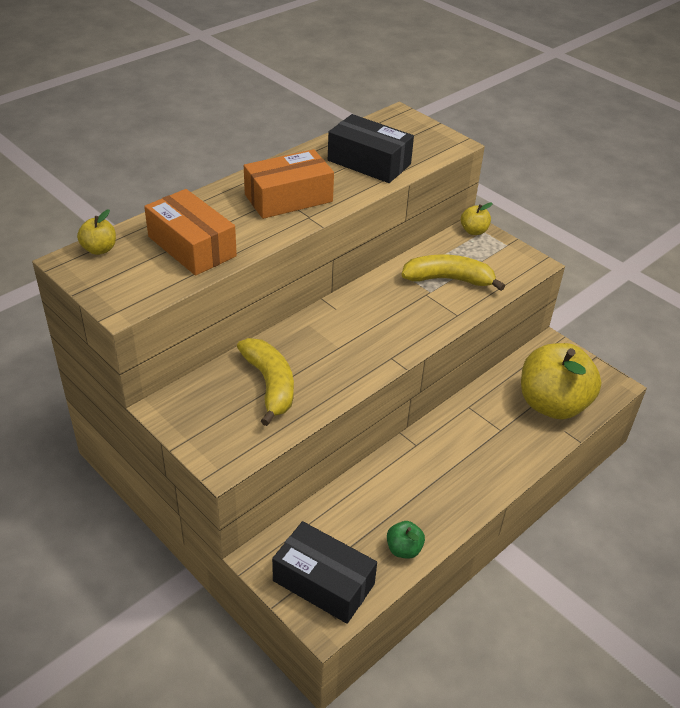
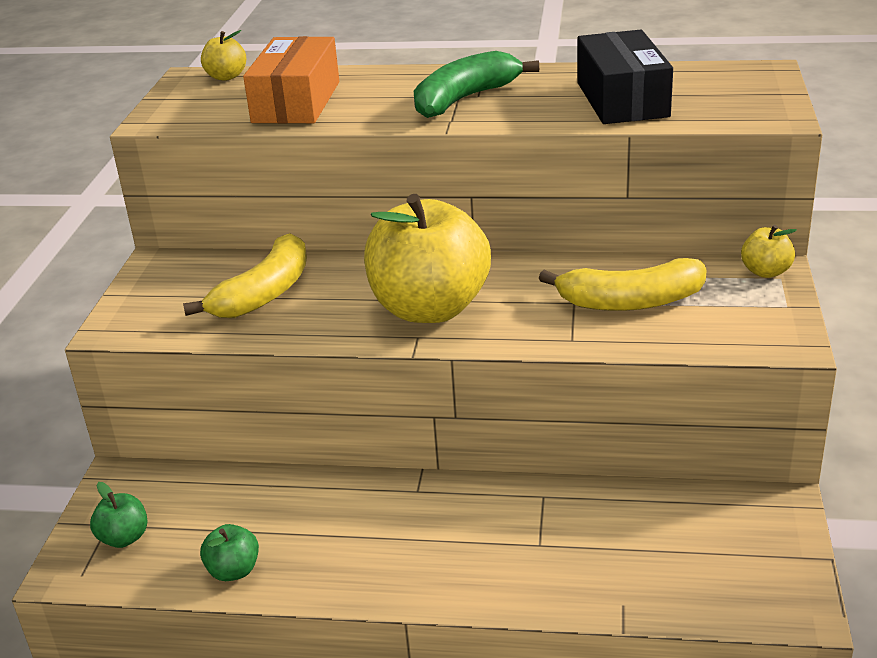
camera: 55 degrees right, 10 degrees down
(288, 198) = (464, 99): orange box -> green banana
(323, 582) = (124, 538): black box -> green apple
(448, 279) = (631, 302): yellow banana -> yellow banana turned 120 degrees clockwise
(552, 404) = (658, 566): yellow apple -> yellow apple (430, 308)

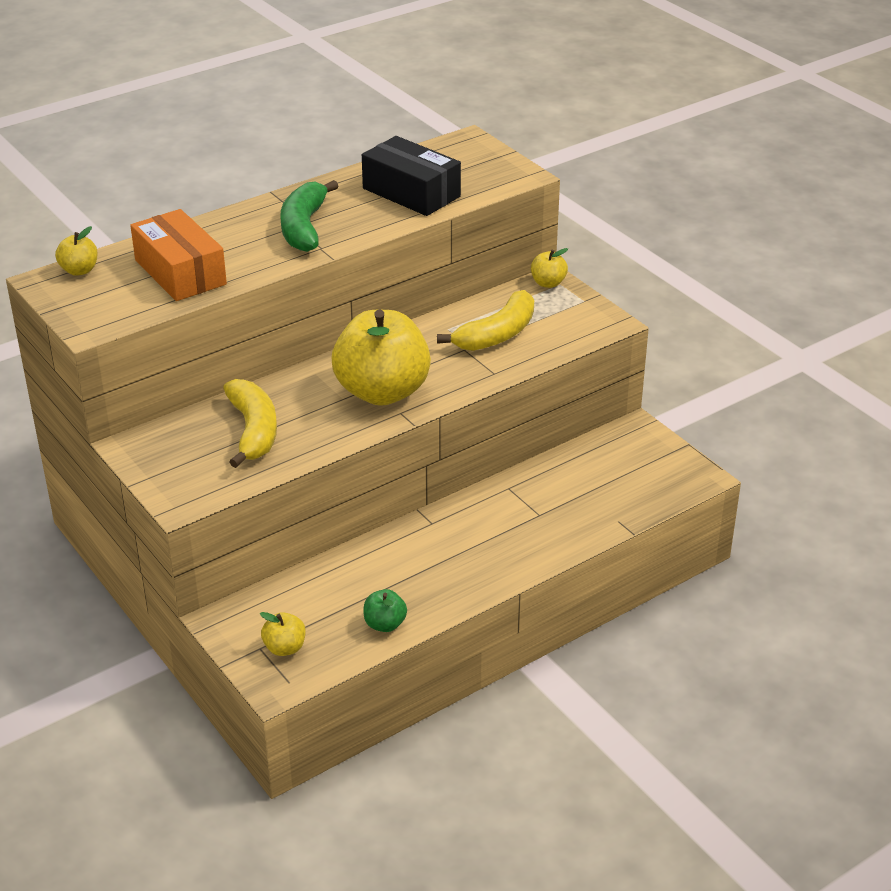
camera: 45 degrees left, 5 degrees up
(124, 538) = (284, 648): green apple -> yellow apple

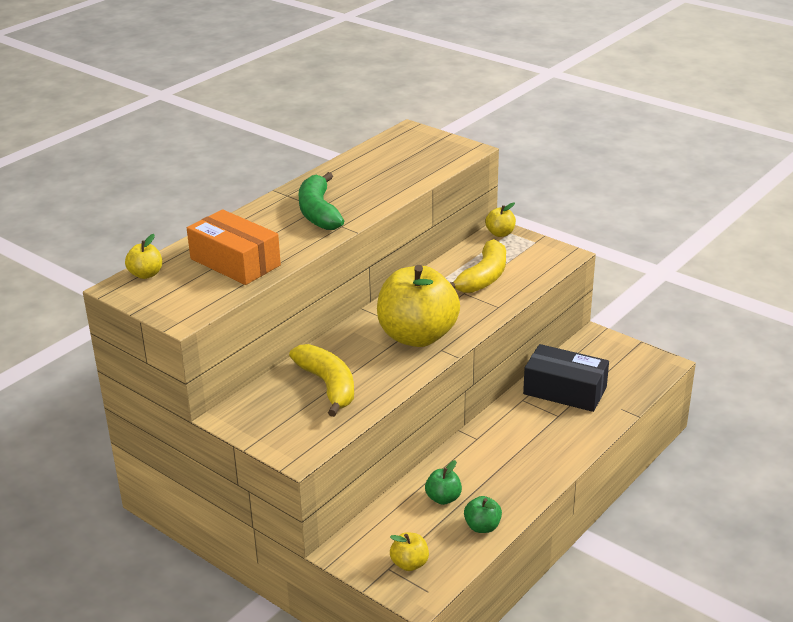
camera: 15 degrees left, 5 degrees down
(358, 583) = (443, 498): none -> green apple
(411, 192) = (389, 174): black box -> black box (565, 391)

